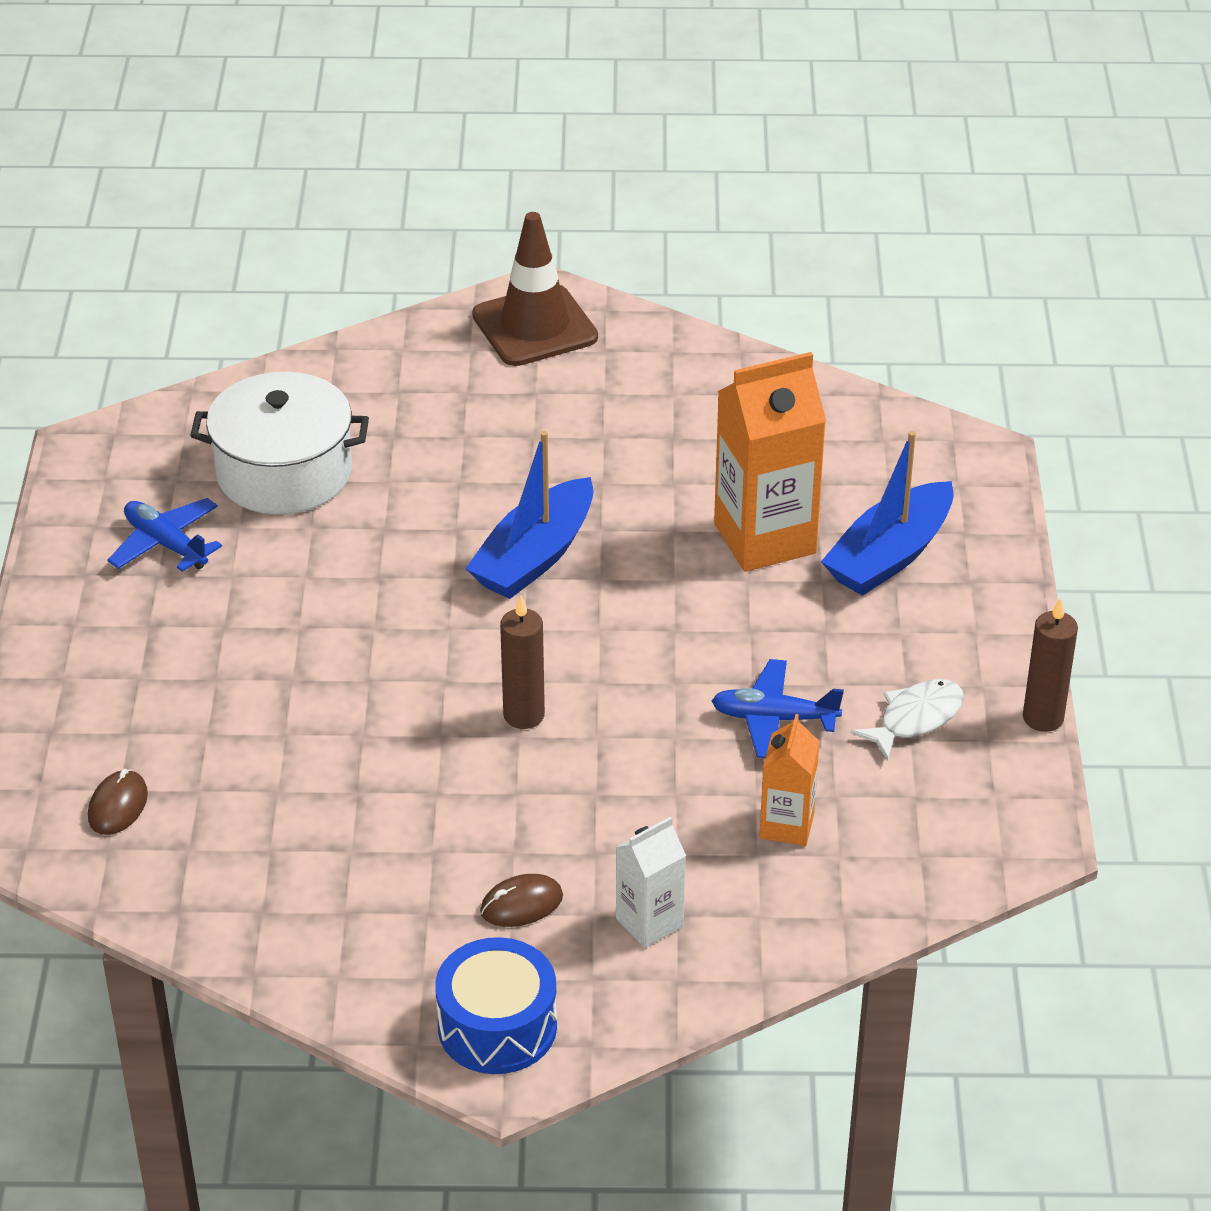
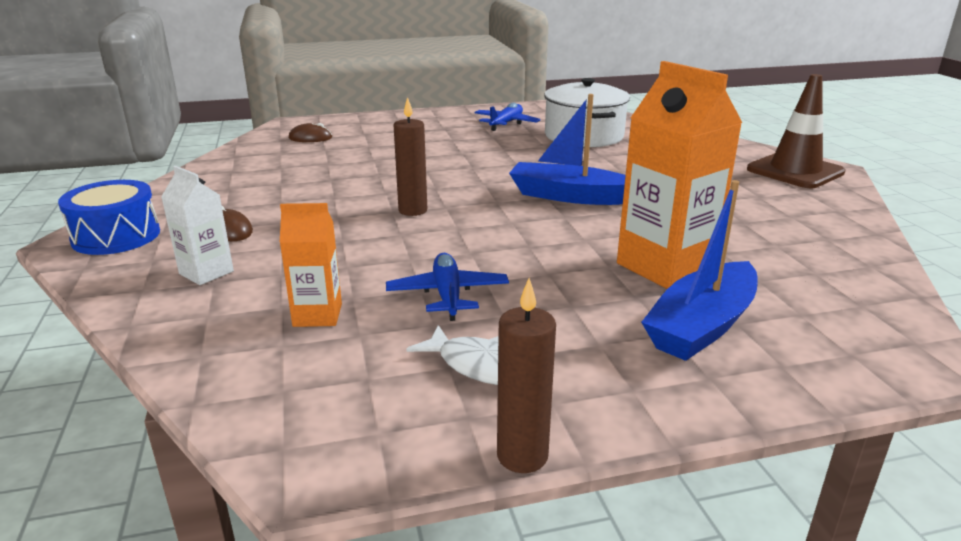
camera: 75 degrees right, 15 degrees down
(889, 556) = (702, 326): blue boat -> blue boat turned 75 degrees counterclockwise

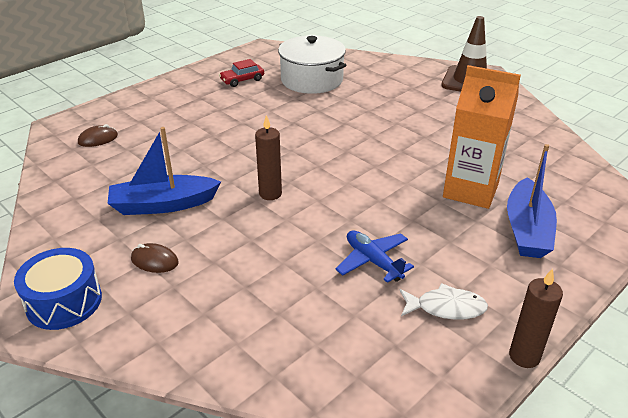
camera: 30 degrees left, 10 degrees up
(206, 272) = (187, 307): white carton -> none
(317, 315) = (311, 311): orange carton -> none
(506, 123) = (242, 80): blue plane -> red car
(569, 196) = (360, 146): blue boat -> blue boat (163, 205)

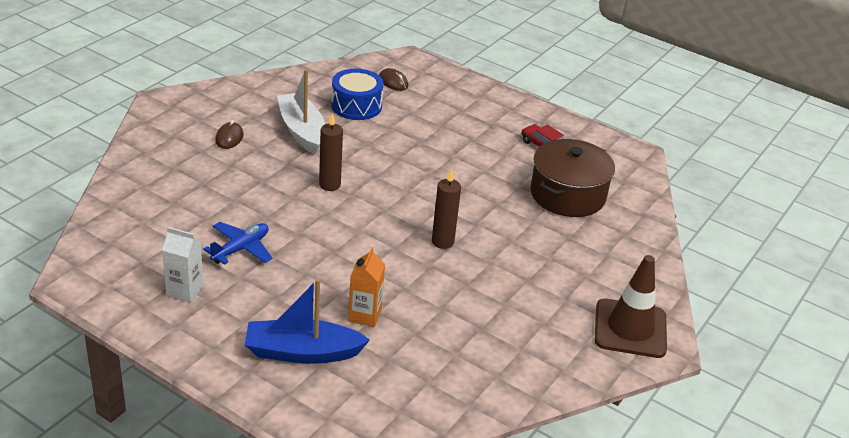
camera: 75 degrees right, 0 degrees up
(64, 302) = (182, 108): blue drum -> blue drum (356, 106)
(163, 205) = (301, 131): blue boat -> white boat
(312, 80) = (568, 195): white pot -> brown pot
(446, 307) = (184, 291): white fish -> white carton
(470, 190) = (365, 315): orange carton -> orange carton, size x0.54
(524, 356) = (129, 333): brown candle -> brown candle (442, 242)

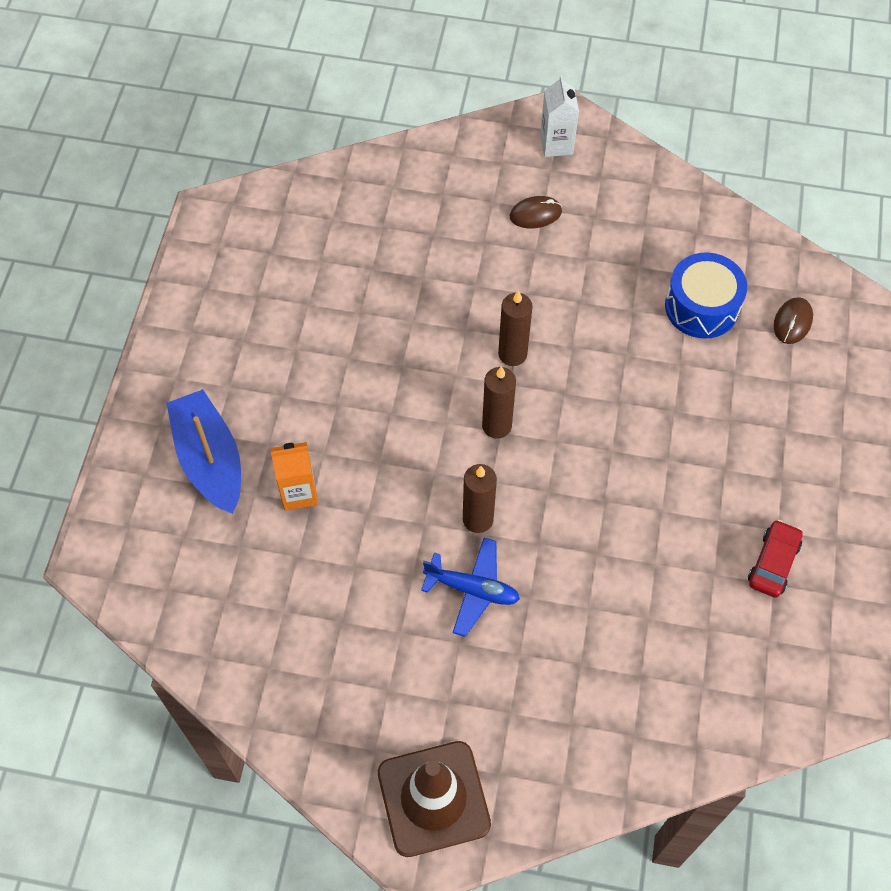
camera: 70 degrees right, 25 degrees up
(184, 291) = (247, 311): white carton -> white carton (556, 144)
(241, 249) = (342, 325): blue plane -> blue plane (472, 589)
(301, 131) = (602, 275): white boat -> none
(378, 210) = (496, 426): none -> brown candle
(568, 195) = (676, 632): brown pot -> none

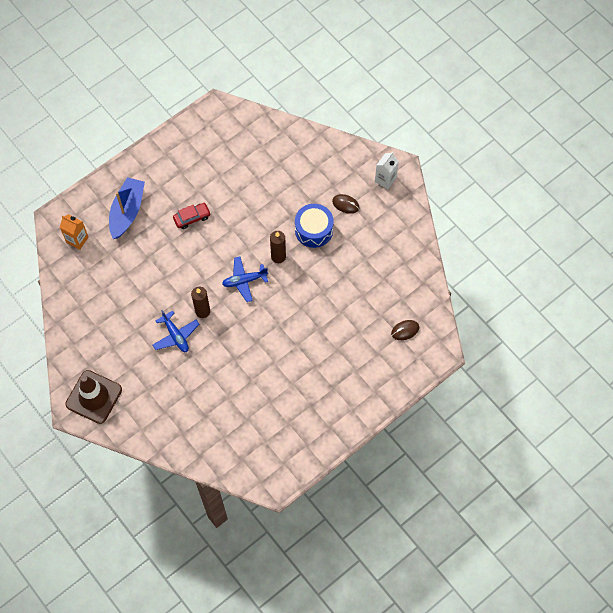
camera: 40 degrees right, 5 degrees up
(299, 493) = (147, 249): orange carton -> orange carton (77, 240)
(496, 426) = (244, 281): brown candle -> blue plane
(701, 307) = (374, 295): blue drum -> blue drum (314, 230)
(773, 563) = (296, 416): red car -> red car (192, 218)

